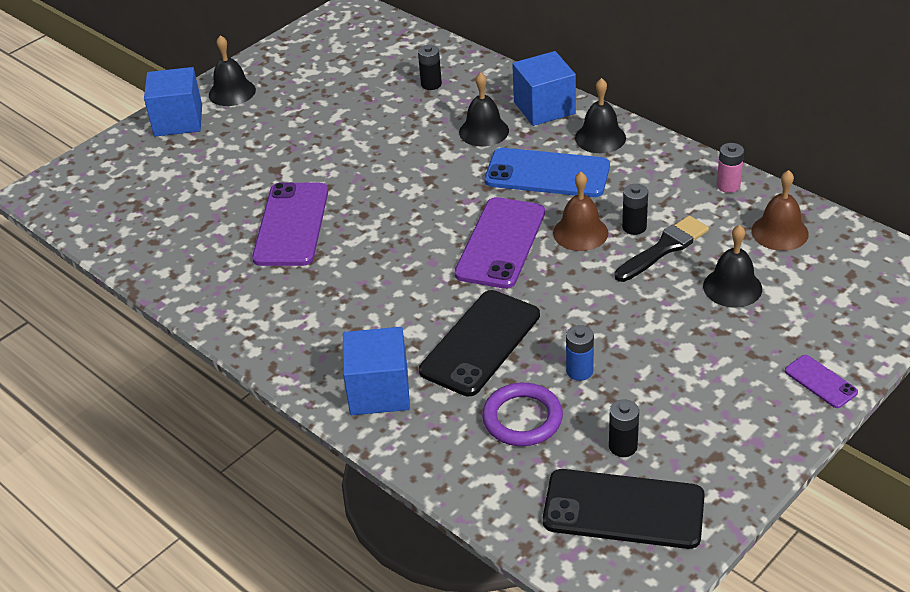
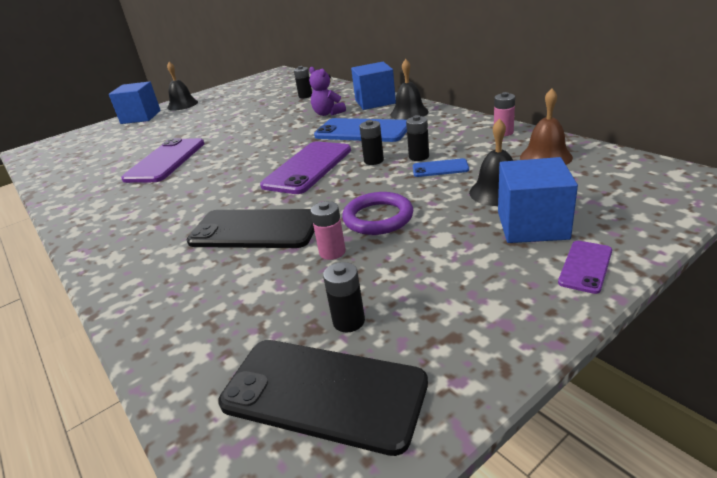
camera: 10 degrees right, 10 degrees down
(379, 391) = (145, 264): blue cube -> blue cube (532, 225)
(480, 343) = (255, 230): black phone -> black phone turned 60 degrees clockwise
(484, 131) = (328, 113): black bell -> purple teddy bear
(522, 418) = (258, 290): purple ring -> purple ring (378, 218)
(579, 371) = (332, 252): blue battery -> pink battery
(580, 232) = (373, 161): brown bell -> black battery
(664, 248) = (440, 168): black brush -> blue phone
(820, 381) = (585, 266): purple phone -> purple phone turned 60 degrees clockwise

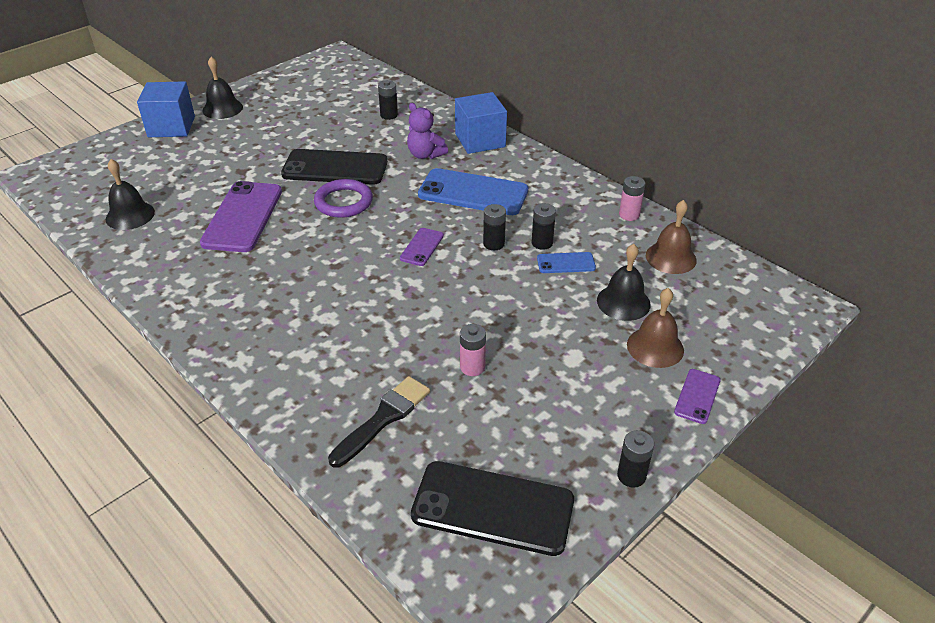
camera: 10 degrees left, 10 degrees up
(226, 301) = (383, 419): none -> black brush
(255, 230) = (386, 333): black phone -> black phone (335, 168)
(308, 167) = (422, 247): purple phone -> purple phone, size x0.49
(349, 321) = (502, 443): black battery -> black battery (631, 476)
(378, 218) = (510, 326): purple ring -> purple ring (343, 202)
(409, 113) = (523, 167): black bell -> black bell (130, 215)
(532, 225) = (655, 347): blue cube -> brown bell

